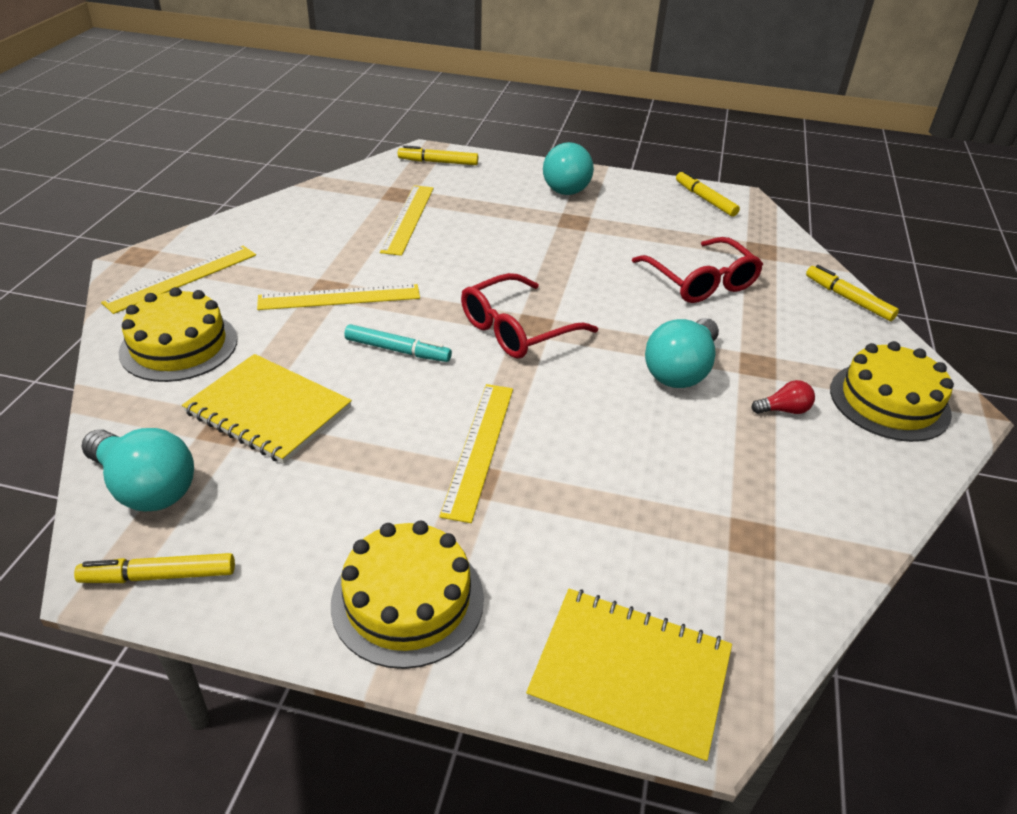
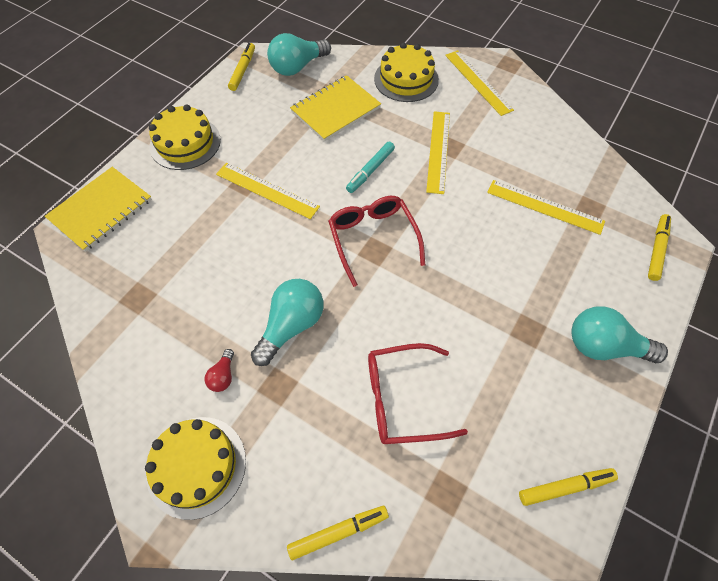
camera: 110 degrees right, 20 degrees up
(681, 370) = (291, 326): turquoise light bulb -> turquoise light bulb turned 75 degrees clockwise

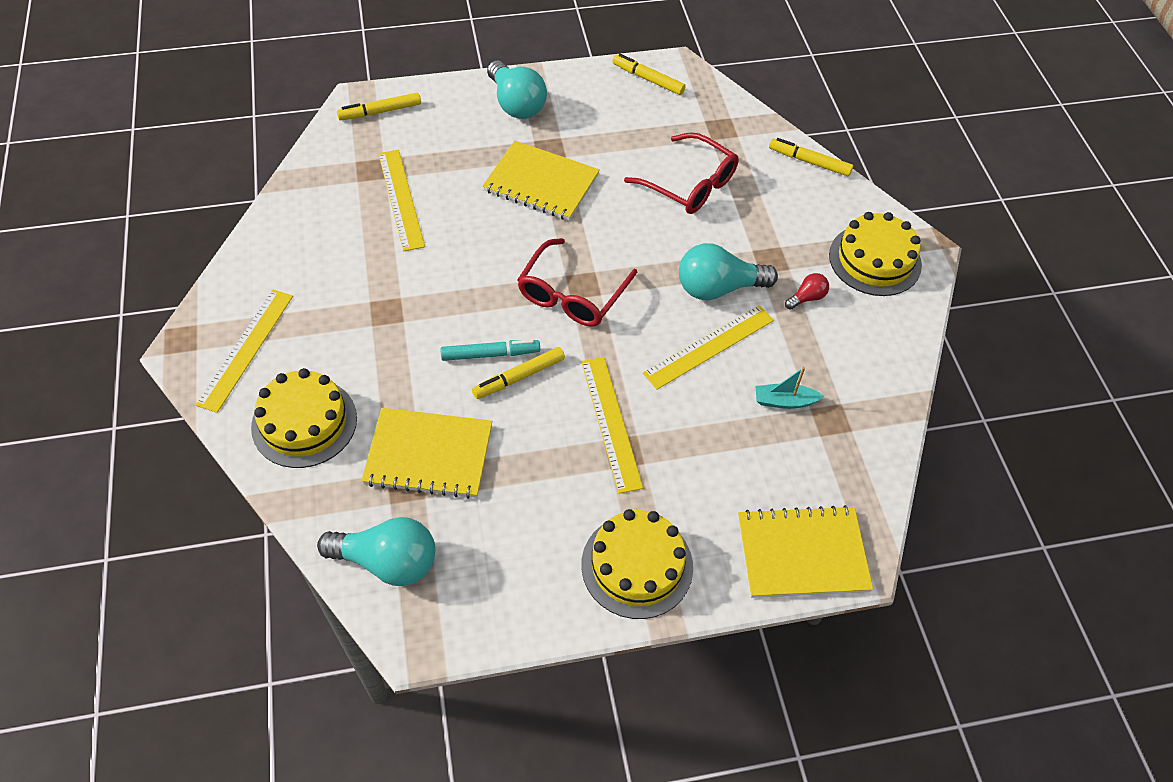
camera: 135 degrees left, 5 degrees down
(177, 284) = (784, 401): none -> turquoise boat
(242, 70) = (455, 624): yellow marker -> yellow marker (519, 377)
(438, 151) = (403, 316): yellow ruler -> yellow ruler (709, 346)
(493, 296) = (541, 183): none -> yellow notebook

